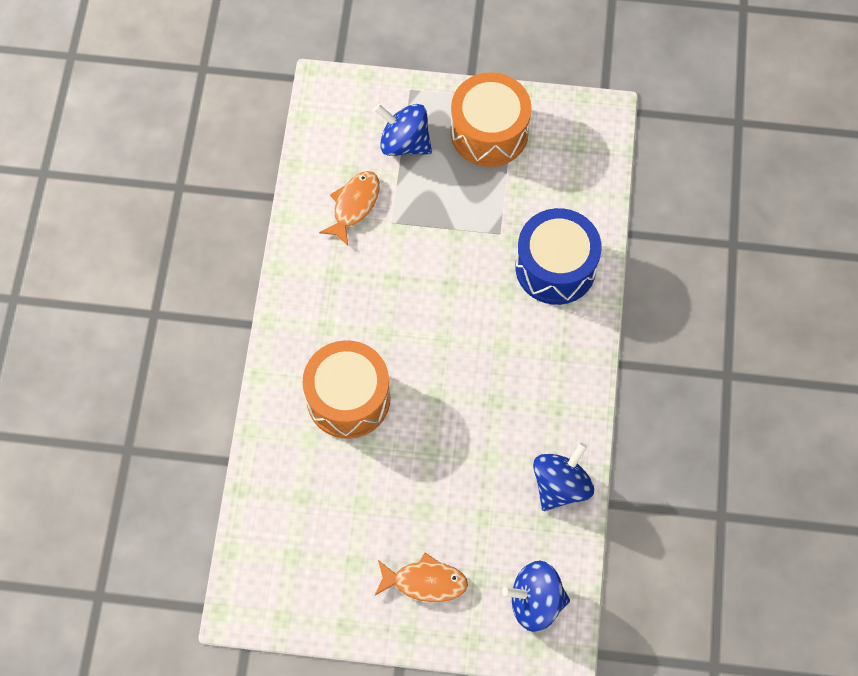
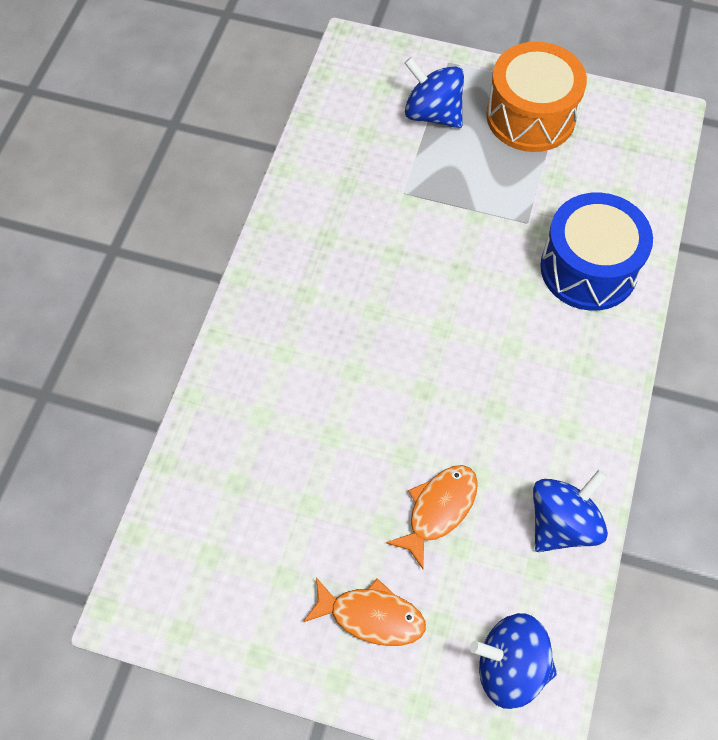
camera: 10 degrees right, 5 degrees down
(348, 398) = (317, 377): orange drum -> none
(354, 205) = (364, 169): orange fish -> orange fish (438, 510)

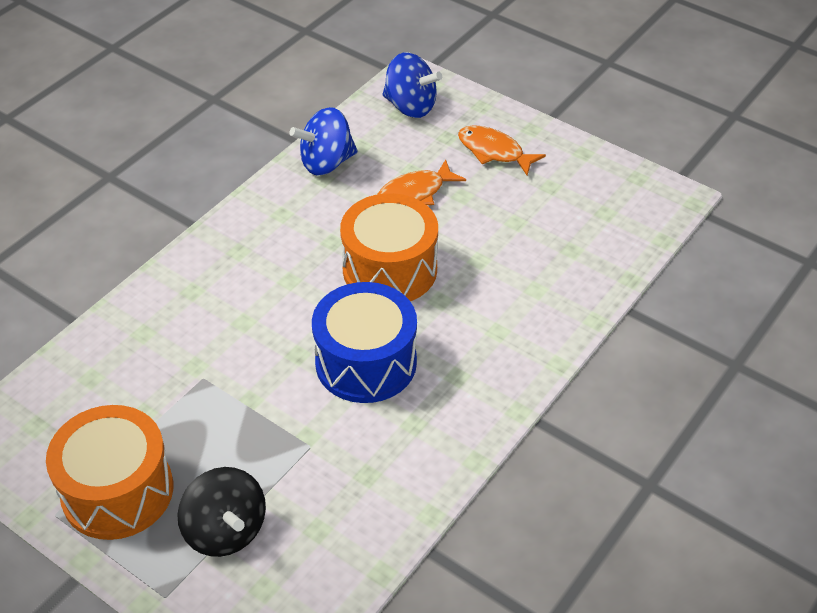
camera: 160 degrees left, 15 degrees down
(419, 392) = (390, 269): none -> orange drum
(433, 113) = (225, 530): blue spinning top -> black spinning top
(588, 268) = (176, 320): blue drum -> blue drum (366, 362)

